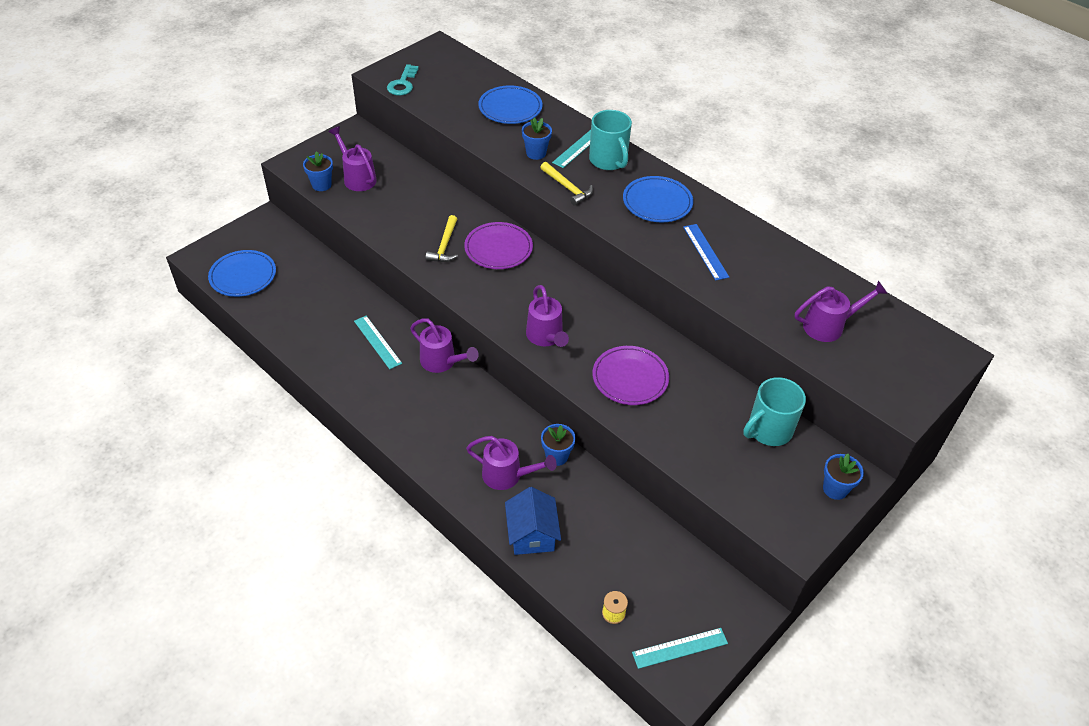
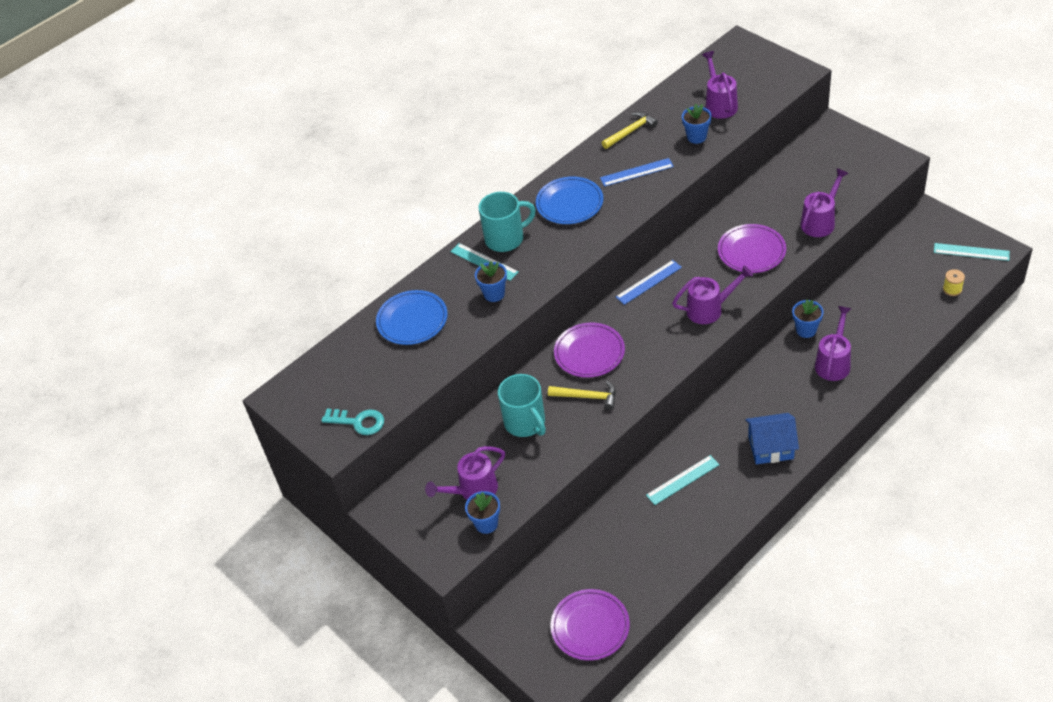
camera: 80 degrees left, 0 degrees up
(243, 276) = (590, 627): blue plate -> purple plate
(442, 362) = (704, 422): purple watering can -> purple watering can (820, 221)
(532, 534) = (891, 342): blue house -> blue house (771, 447)
(567, 188) = (550, 267): yellow hammer -> yellow hammer (631, 131)
(588, 293) = (648, 282): none -> blue ruler
(680, 648) = (971, 252): turquoise ruler -> turquoise ruler turned 60 degrees counterclockwise
(768, 430) = (794, 170): turquoise mug -> turquoise mug (525, 423)
(835, 489) = (845, 138): blue flower pot -> blue flower pot (696, 137)

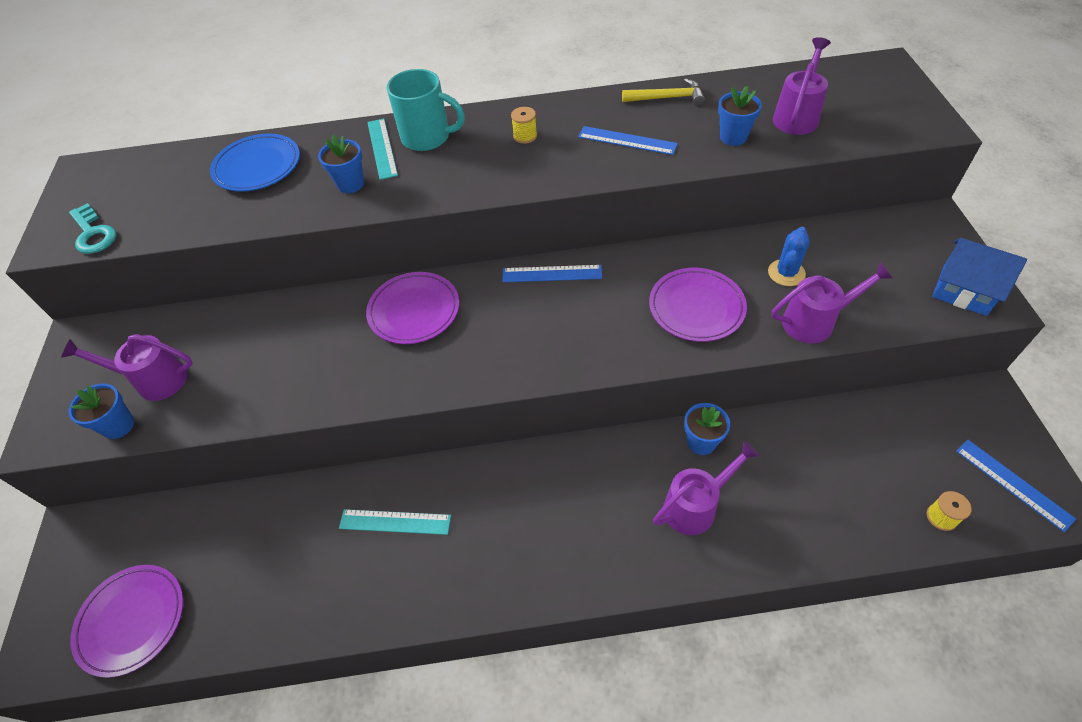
camera: 35 degrees right, 5 degrees up
(525, 423) = (276, 343): turquoise mug -> none
(569, 203) = (525, 136): blue plate -> yellow spool
(587, 397) = (358, 357): yellow hammer -> none
(710, 309) = (581, 344): purple watering can -> none
(771, 447) = (521, 558): blue house -> blue house (964, 291)
(781, 203) = (786, 273): none -> blue cactus
(971, 252) = (1013, 484): turquoise ruler -> blue ruler

